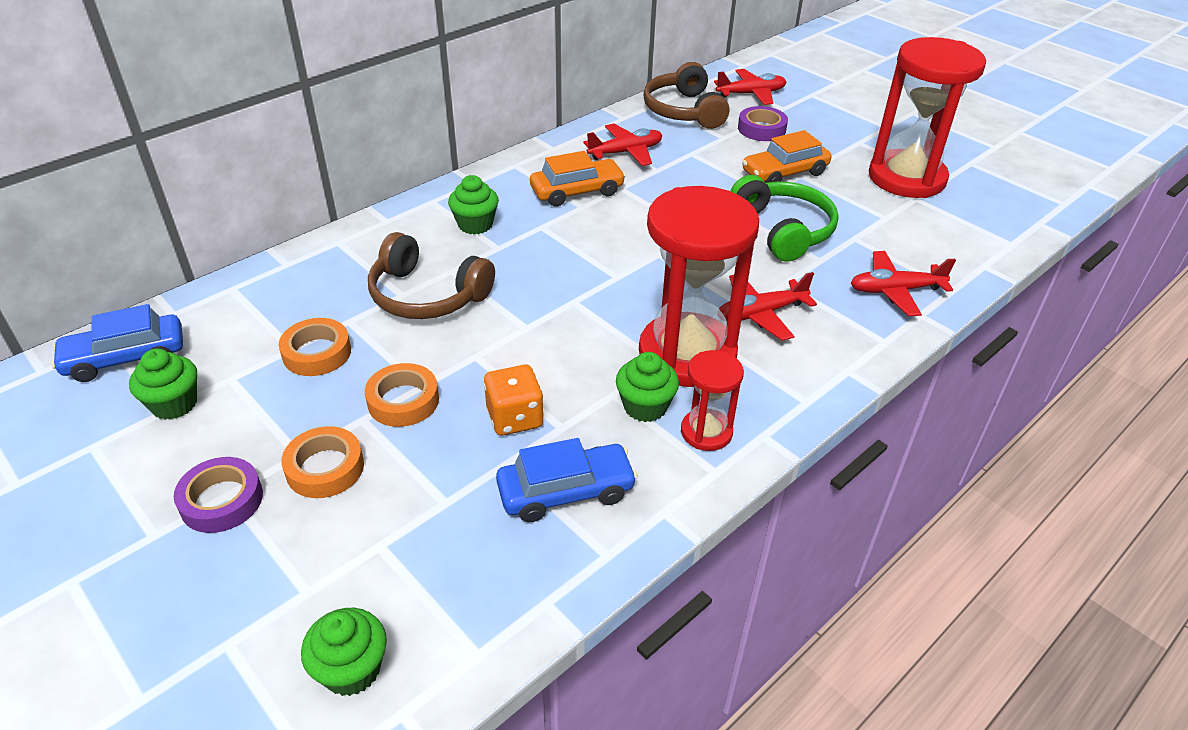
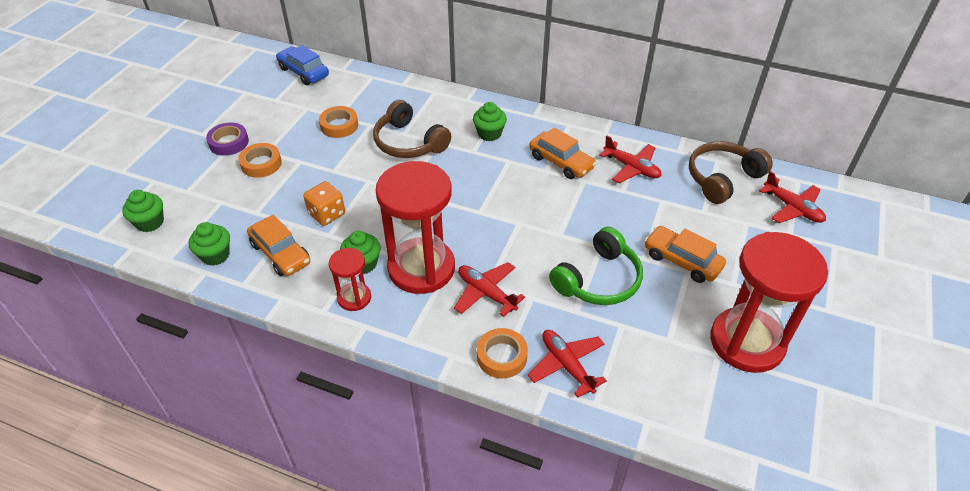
camera: 65 degrees right, 5 degrees up
(174, 404) = (281, 100): green cupcake -> green cupcake (215, 255)
(403, 401) = (319, 169): orange tape -> orange tape (502, 356)
(427, 295) = (409, 142): brown headphones -> brown headphones turned 45 degrees counterclockwise
(566, 492) = (280, 253): blue car -> orange car
(761, 129) = (739, 230): purple tape -> none

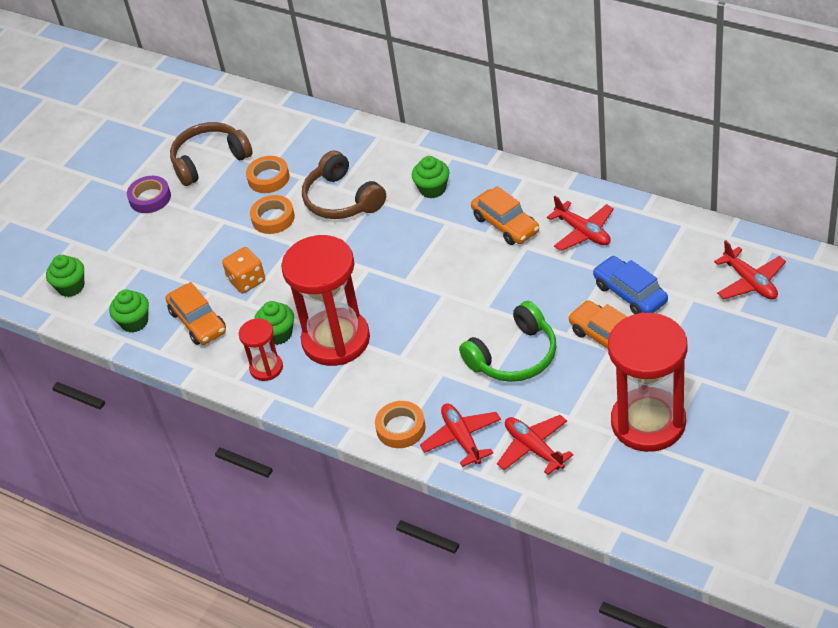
camera: 15 degrees right, 0 degrees up
(261, 164) = (183, 223): orange tape -> orange tape (273, 218)
(304, 72) = (235, 110): blue car -> blue car (630, 293)
(486, 293) = (397, 367): red plane -> red plane (534, 448)
(722, 178) = (683, 246): brown headphones -> brown headphones (210, 160)

